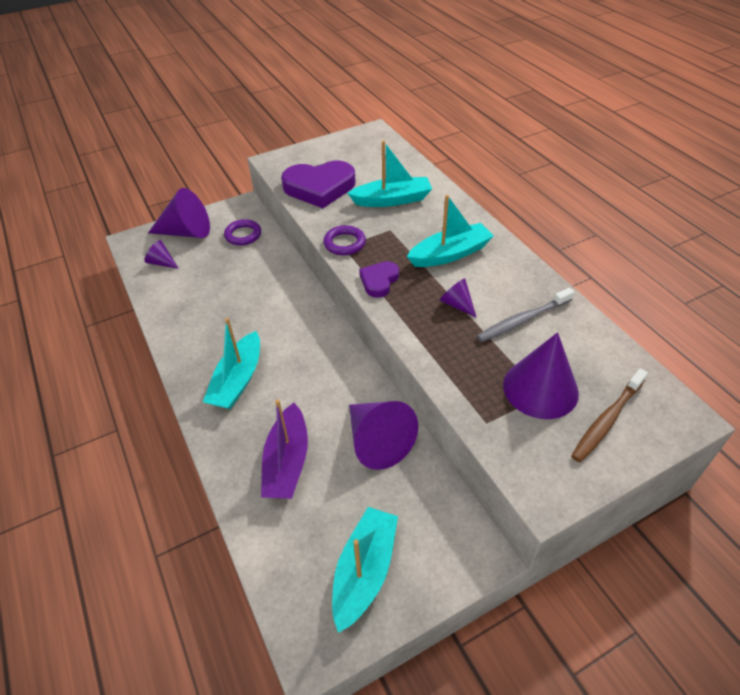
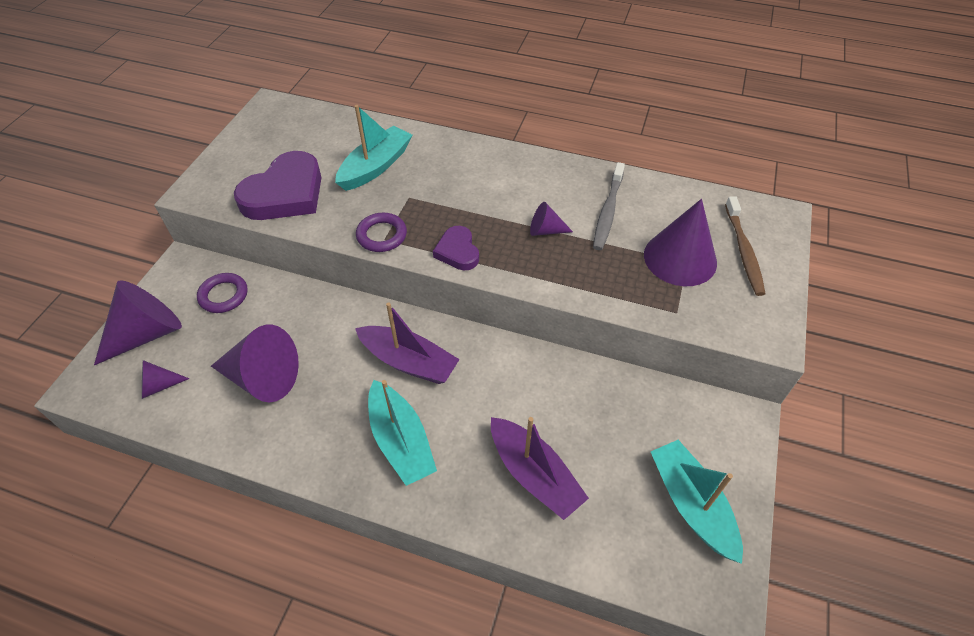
camera: 45 degrees left, 5 degrees up
(295, 339) = (409, 362): none -> purple boat
(377, 441) = (583, 396): purple cone -> purple cone (263, 377)
(450, 254) = (488, 189): turquoise boat -> none

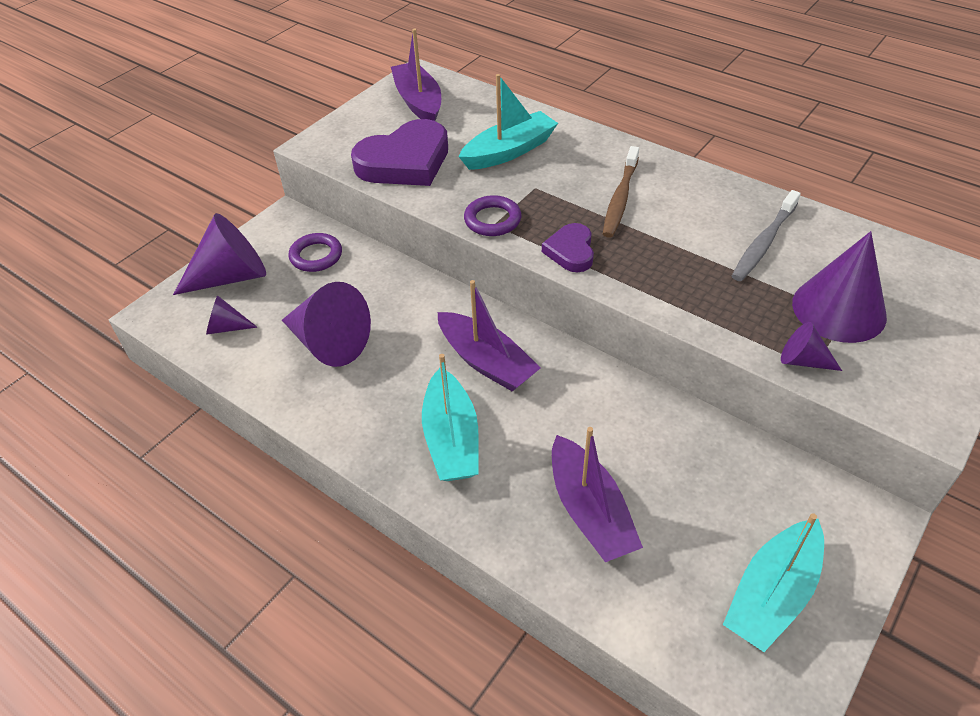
camera: 20 degrees right, 5 degrees down
(279, 132) = (418, 102): none -> purple boat
(545, 230) = (680, 249): purple cone -> purple cone (803, 360)
(691, 504) = (772, 594): turquoise boat -> turquoise boat turned 135 degrees counterclockwise
(743, 251) = (926, 317): brown toothbrush -> brown toothbrush (620, 198)

